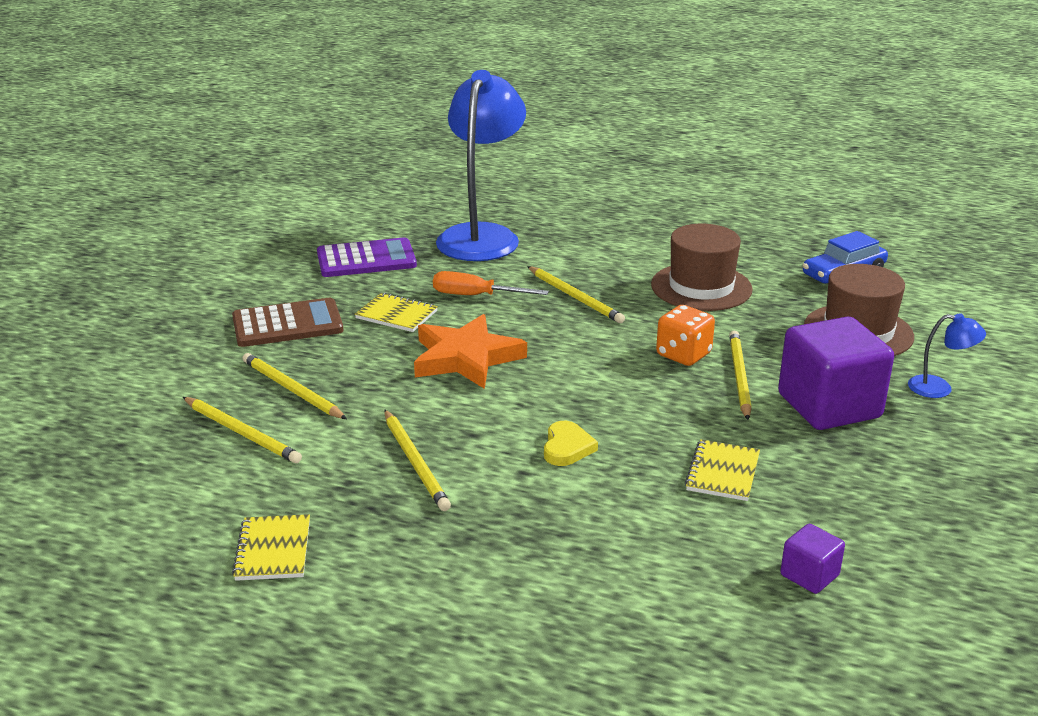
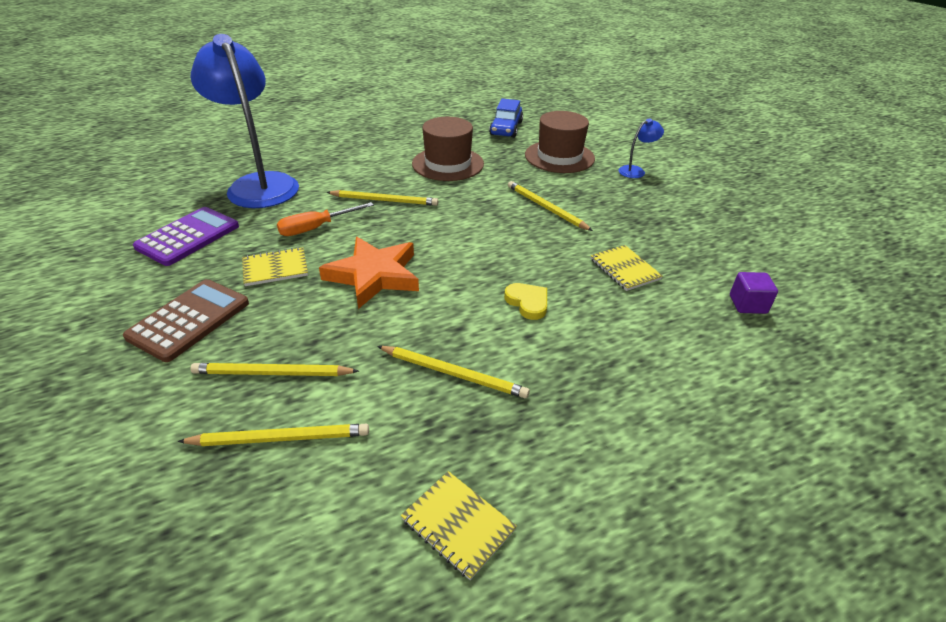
camera: 45 degrees left, 10 degrees up
(683, 355) = (499, 208): orange dice -> none
(829, 406) = (609, 203): purple cube -> none

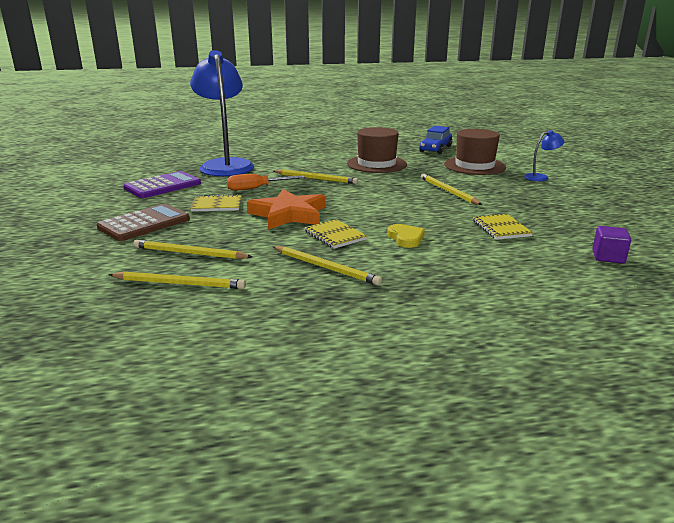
camera: 15 degrees right, 15 degrees down
(458, 525) = (289, 340): yellow notebook -> yellow notebook (334, 235)

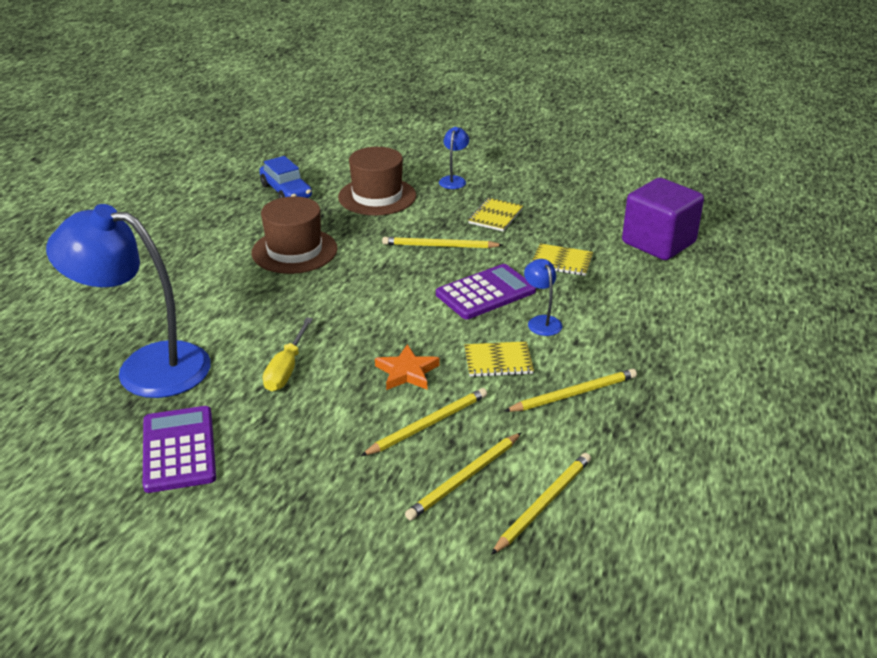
camera: 60 degrees left, 10 degrees up
(144, 223) = (328, 498): brown calculator -> none
(217, 205) = (318, 418): yellow notebook -> yellow notebook (495, 216)
(257, 188) = (286, 369): orange screwdriver -> yellow screwdriver
(288, 214) = (407, 372): orange star -> orange star, size x0.61
(316, 179) = (300, 312): yellow pencil -> yellow pencil (428, 424)
(406, 238) = (541, 321): yellow heart -> blue lamp
(414, 215) = (485, 293): none -> purple calculator
(608, 257) = (658, 243): purple cube -> purple cube, size x2.17

